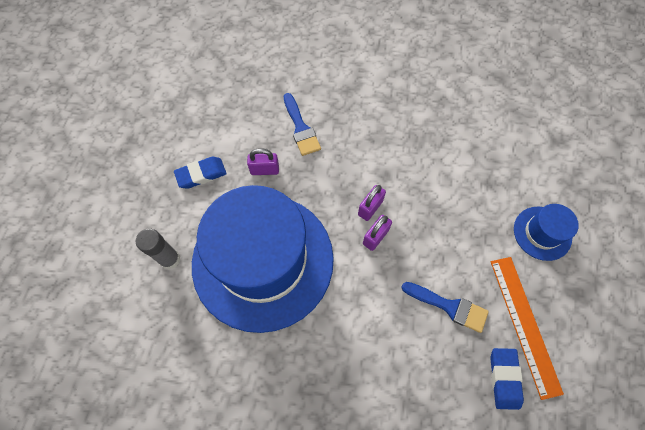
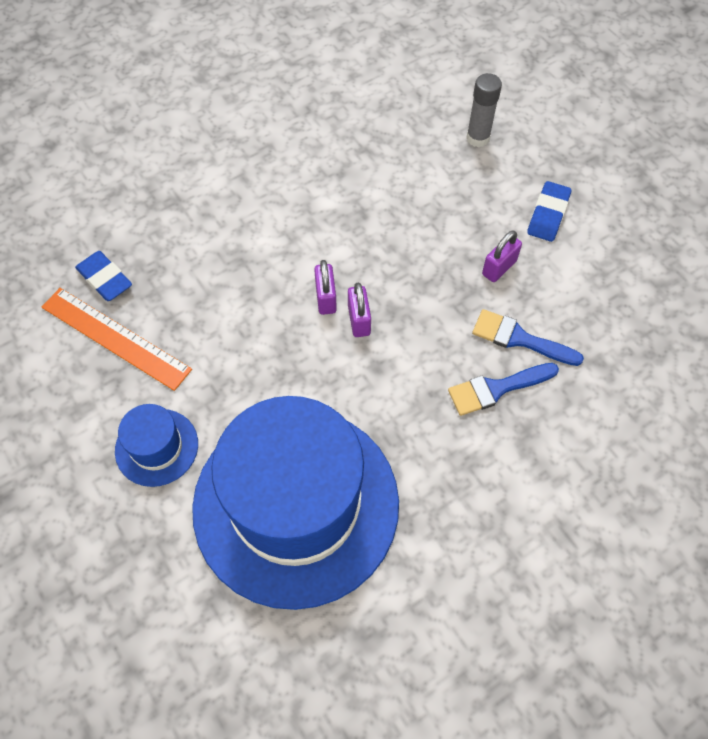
camera: 135 degrees right, 5 degrees down
(263, 260) = (403, 197): blue hat -> blue hat (296, 504)
(449, 306) = (200, 296): blue brush -> blue brush (496, 389)

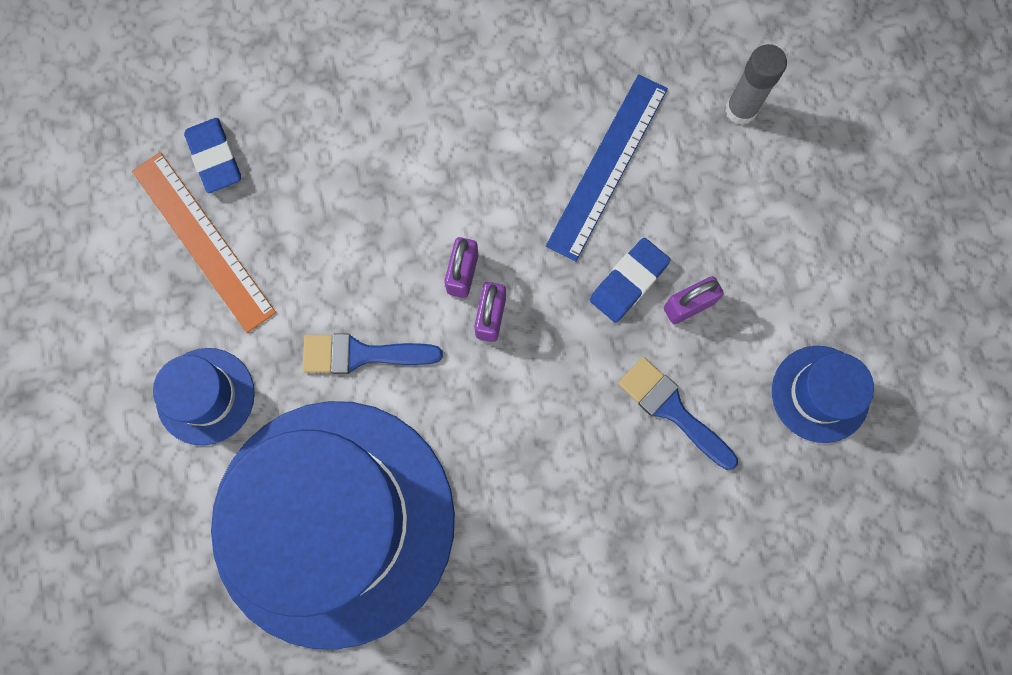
camera: 20 degrees right, 15 degrees up
(401, 198) = (608, 166): none -> blue ruler
(496, 389) = (617, 464): blue brush -> blue brush (361, 354)
(548, 215) = (782, 252): blue eraser -> blue eraser (628, 282)
(618, 294) = (820, 394): none -> blue hat

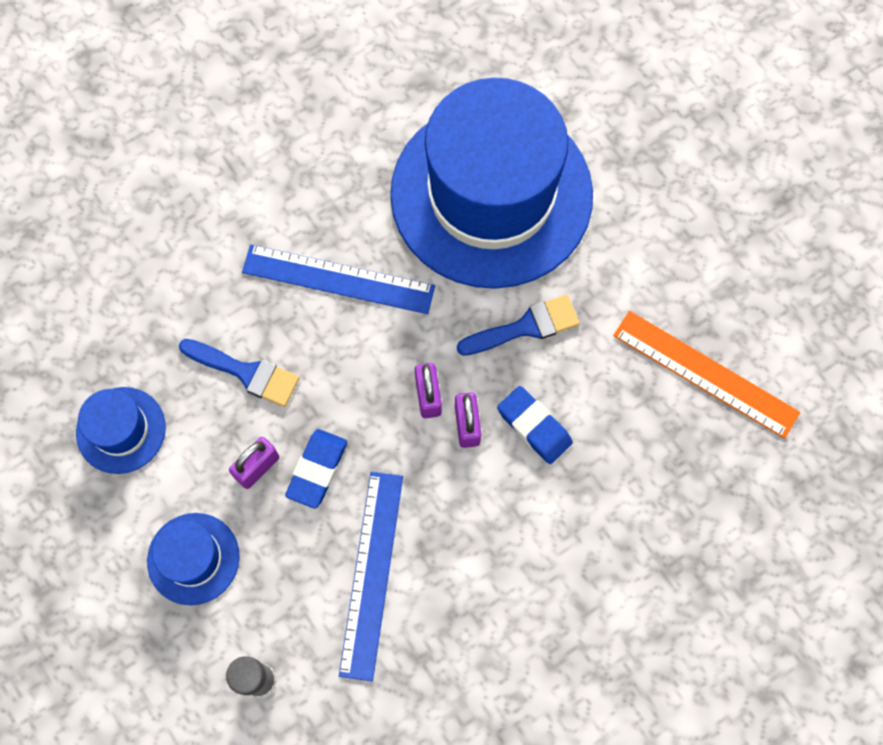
camera: 160 degrees right, 5 degrees down
(205, 396) = (637, 250): blue hat -> blue hat (193, 558)
(215, 158) = (734, 451): blue eraser -> blue eraser (534, 426)
(540, 481) = (338, 279): none -> blue ruler

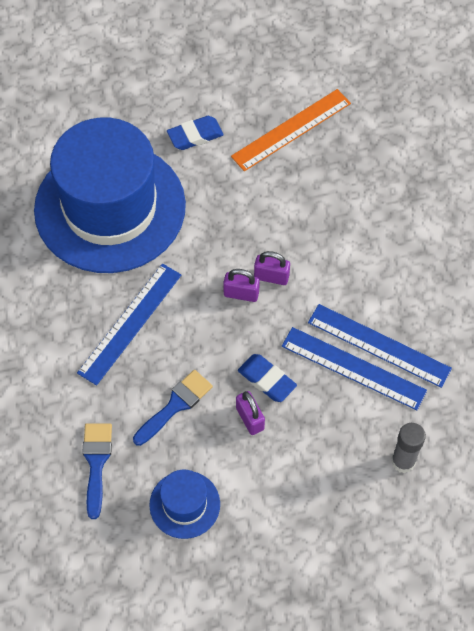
camera: 70 degrees left, 10 degrees down
(193, 558) = (301, 481): blue hat -> none
(416, 596) = (378, 345): none -> blue ruler
(525, 327) = (216, 219): blue brush -> blue brush (96, 463)
(534, 426) = (288, 238): blue eraser -> blue eraser (195, 135)

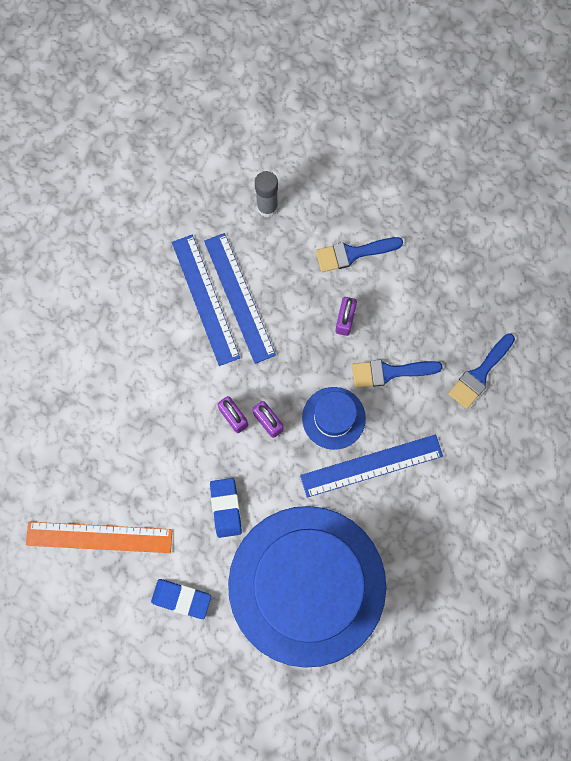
camera: 140 degrees left, 15 degrees up
(184, 504) = (440, 296): blue hat -> blue hat (333, 418)
(267, 380) = (308, 338): blue eraser -> blue eraser (226, 508)
(293, 480) = (353, 253): none -> blue brush

